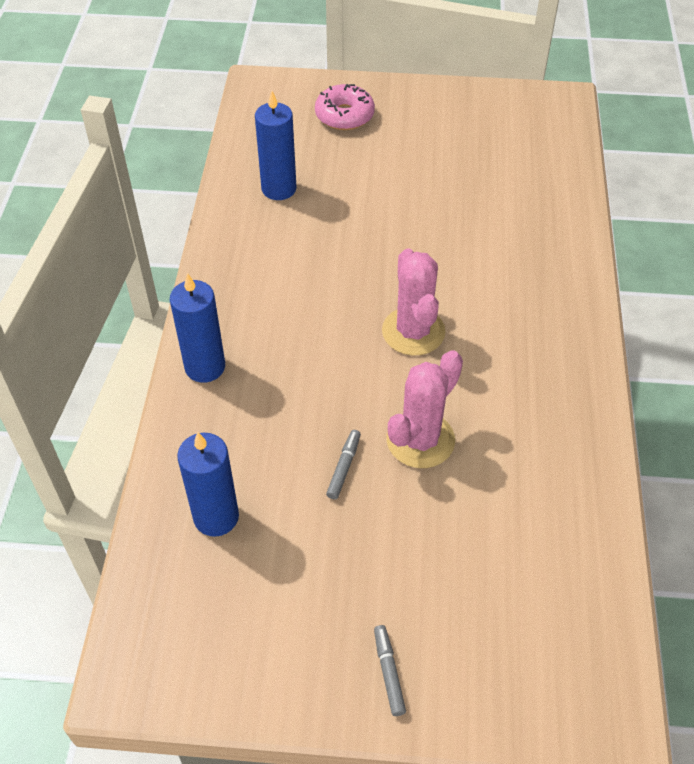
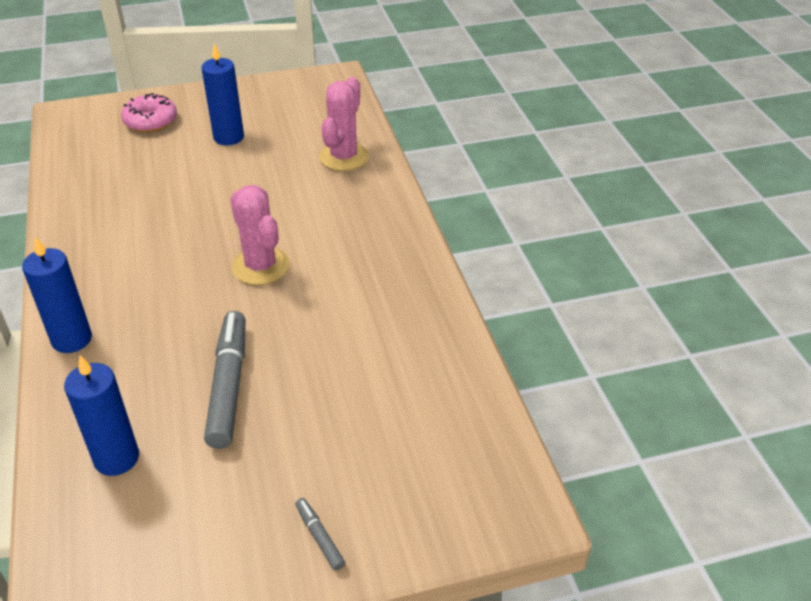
camera: 20 degrees left, 10 degrees down
(279, 189) = (105, 186): blue candle -> blue candle (228, 137)
(344, 467) = (229, 385): grey marker -> grey marker, size x2.22
(420, 440) = (292, 346): pink cactus -> pink cactus (344, 157)

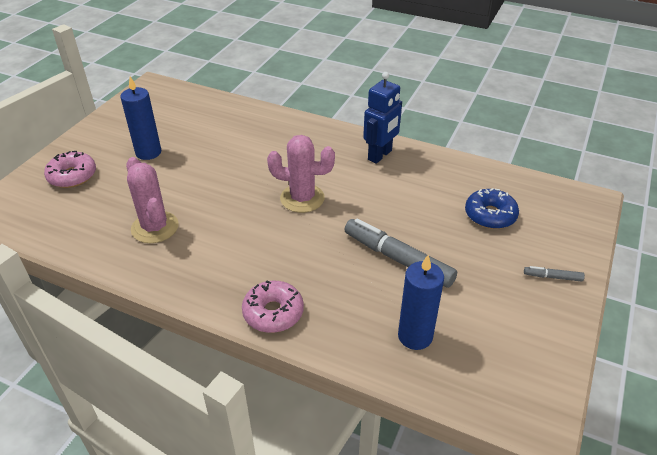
camera: 50 degrees left, 0 degrees up
(72, 339) = (273, 313): blue candle -> pink donut
(344, 157) = (239, 121): pink cactus -> pink cactus (155, 227)
(385, 426) = (490, 215): none -> blue donut
(401, 281) = (380, 155): none -> blue robot

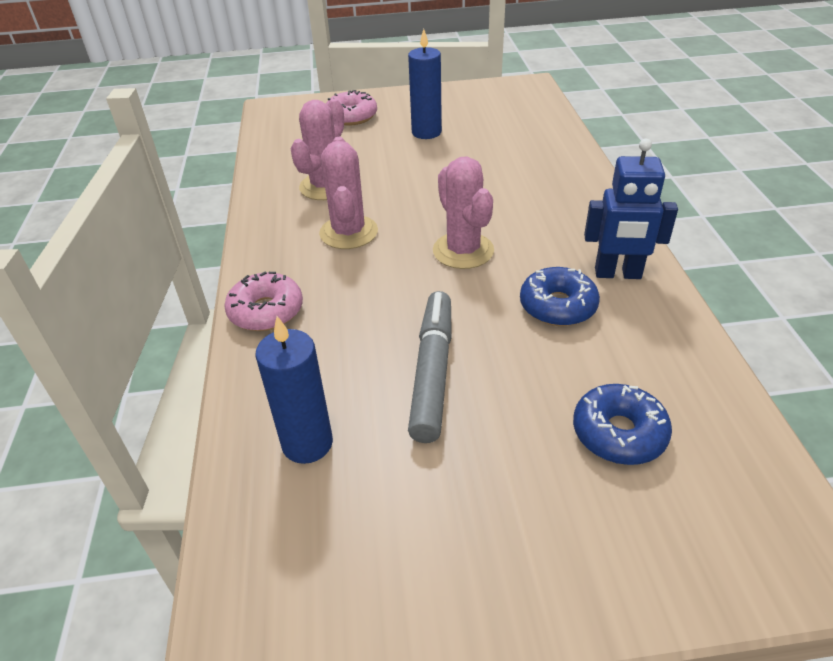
camera: 60 degrees right, 0 degrees up
(227, 239) = (348, 232): none -> pink cactus
(386, 188) = (557, 306): none -> blue donut
(552, 277) = (550, 567): grey marker -> none

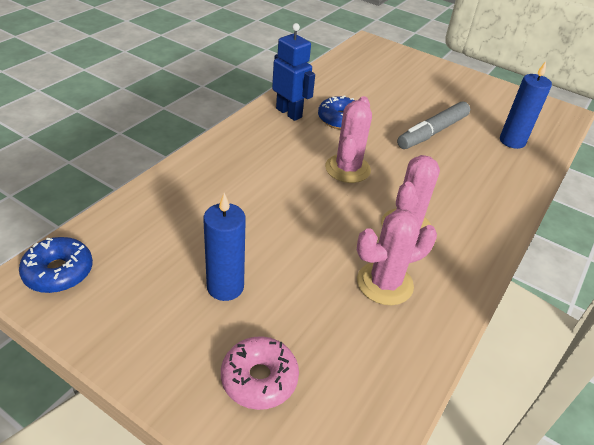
camera: 145 degrees left, 0 degrees up
(266, 311) = (501, 207): pink donut -> none
(619, 433) = (382, 82): blue donut -> blue donut (58, 272)

